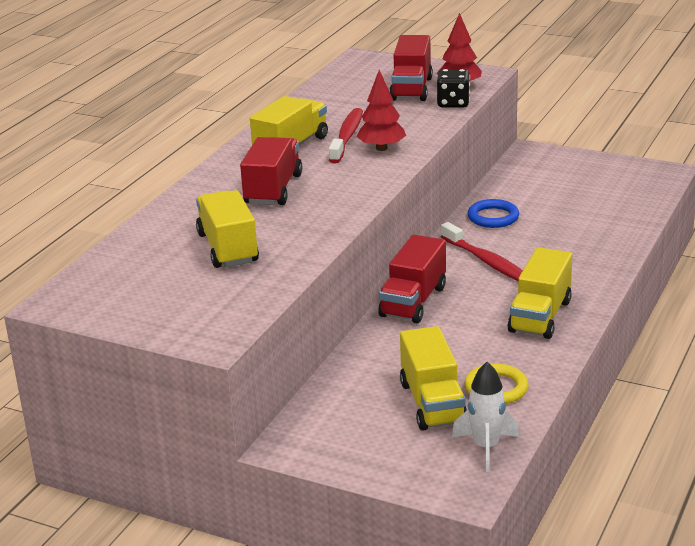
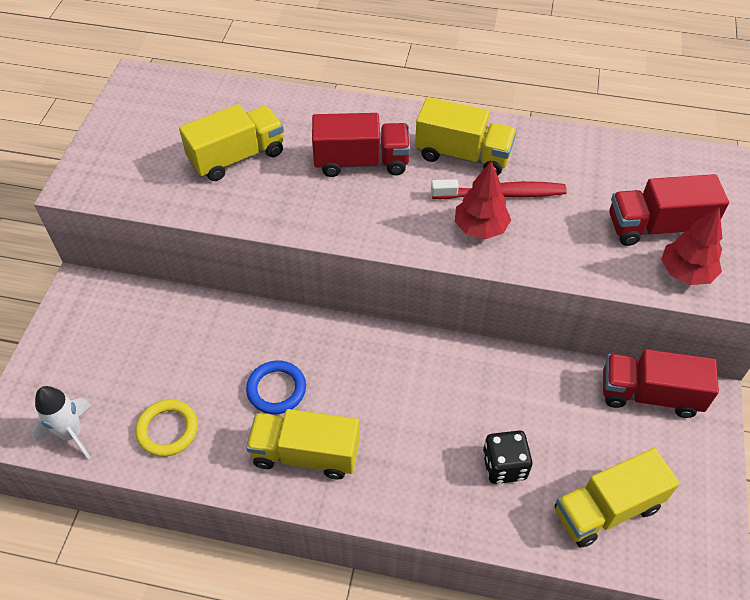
camera: 75 degrees right, 25 degrees up
(413, 301) = (318, 337): red truck -> red truck (649, 394)
(432, 403) = (142, 381): yellow truck -> yellow truck (606, 509)
(453, 103) = (630, 274): black dice -> black dice (504, 466)
(487, 261) = (412, 389): red toothbrush -> none
(493, 217) = (516, 382): blue ring -> blue ring (276, 389)

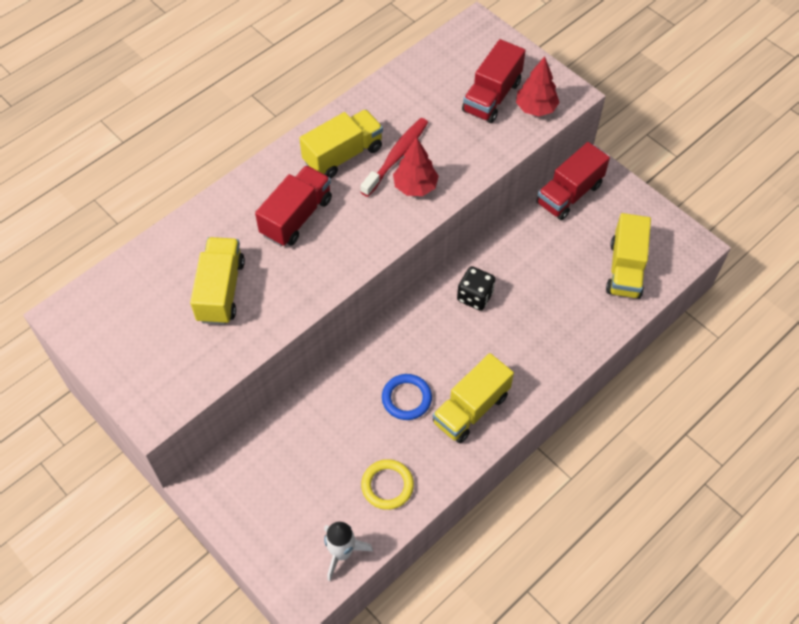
camera: 55 degrees left, 5 degrees up
(504, 466) = (560, 302): black dice -> black dice (475, 296)

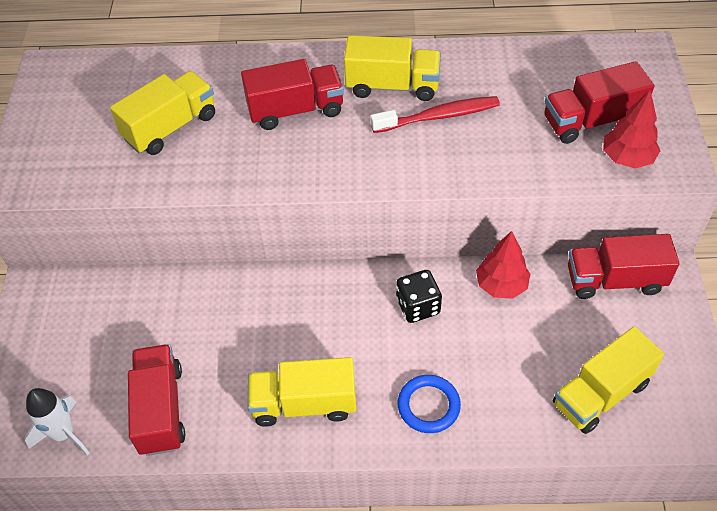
camera: 45 degrees right, 5 degrees down
(387, 486) = (161, 409): yellow ring -> red truck
(406, 398) = (259, 348): blue ring -> blue ring (428, 406)
(415, 187) = (427, 152): red tree -> red tree (501, 285)

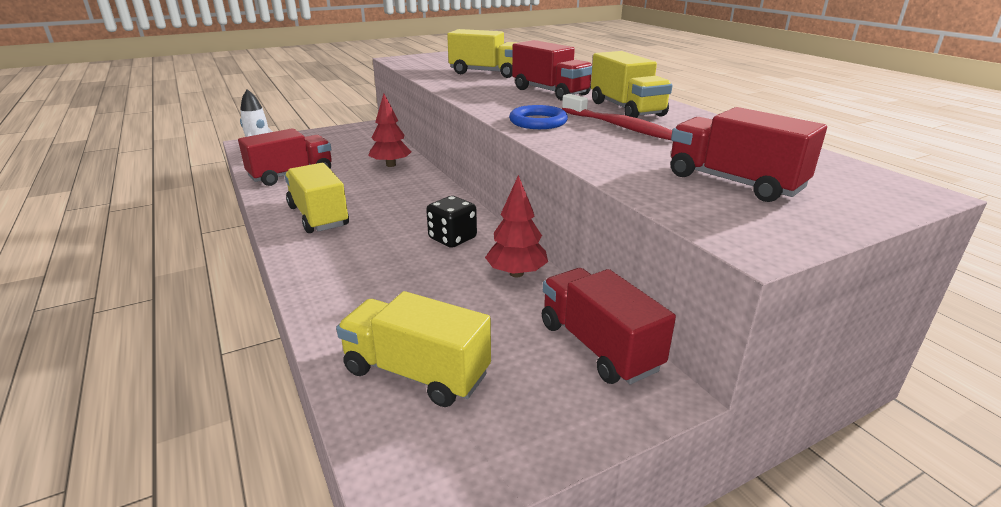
camera: 60 degrees right, 25 degrees down
(428, 406) = (342, 268): blue ring -> blue ring (538, 122)
(627, 158) = (711, 209): red tree -> red tree (391, 165)

